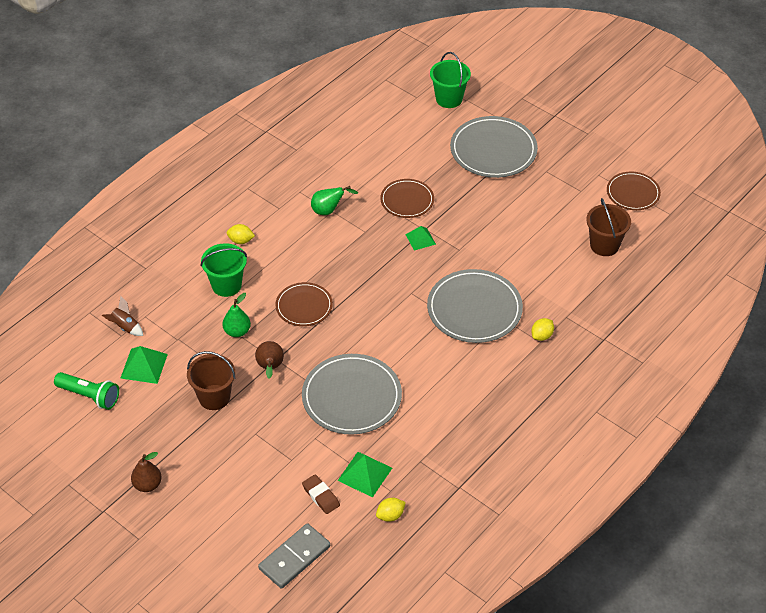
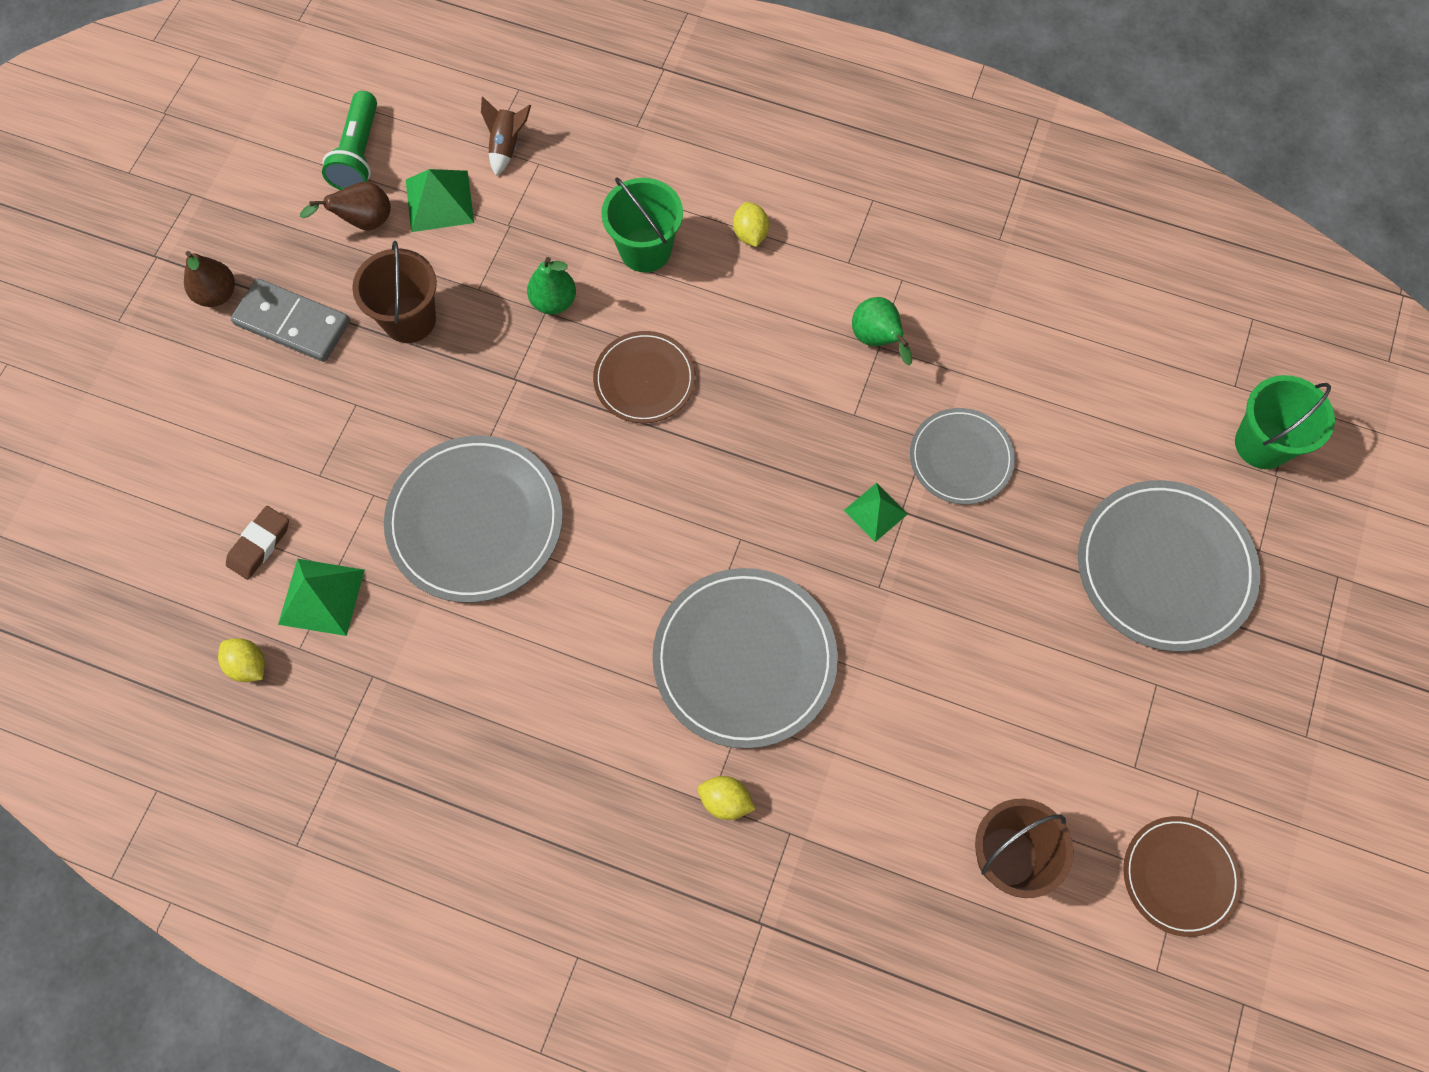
camera: 70 degrees right, 20 degrees up
(270, 368) = (495, 376): brown pear -> brown pear (363, 222)
(294, 558) = (132, 548): grey domino -> grey domino (292, 323)
(407, 200) = (961, 458): brown plate -> grey plate

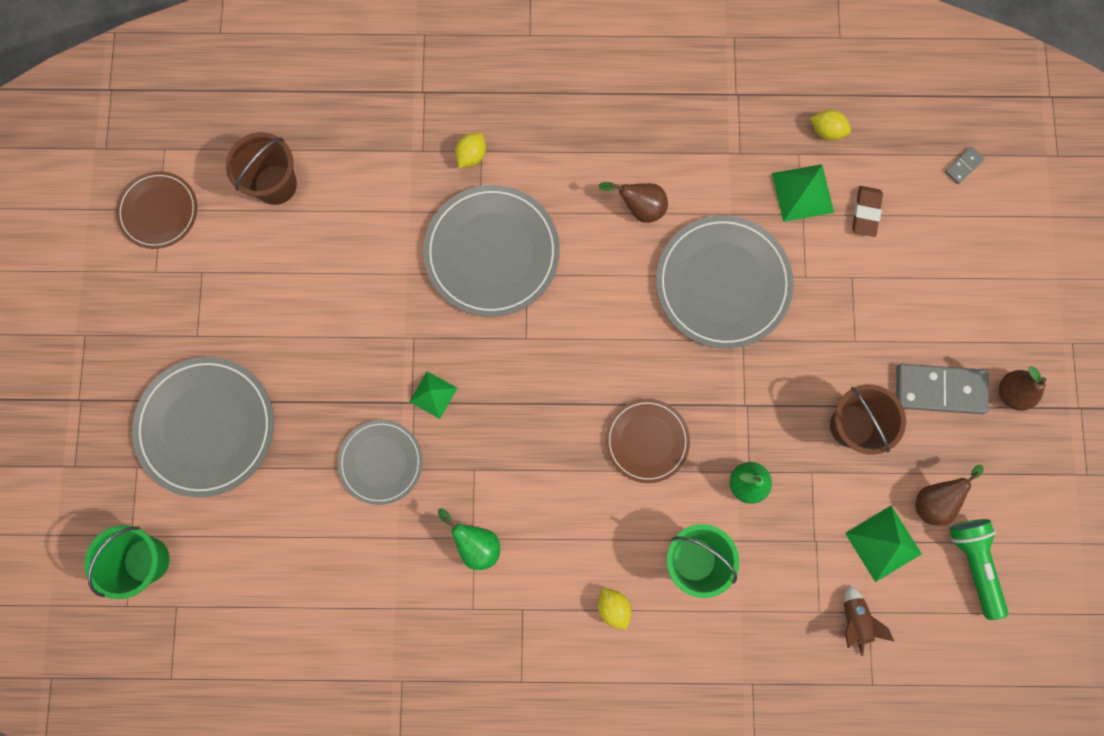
camera: 160 degrees right, 10 degrees up
(108, 559) = (963, 166): none -> grey domino
(534, 650) = (639, 208): none -> brown pear
(725, 801) = (471, 156): yellow lemon -> yellow lemon turned 60 degrees counterclockwise

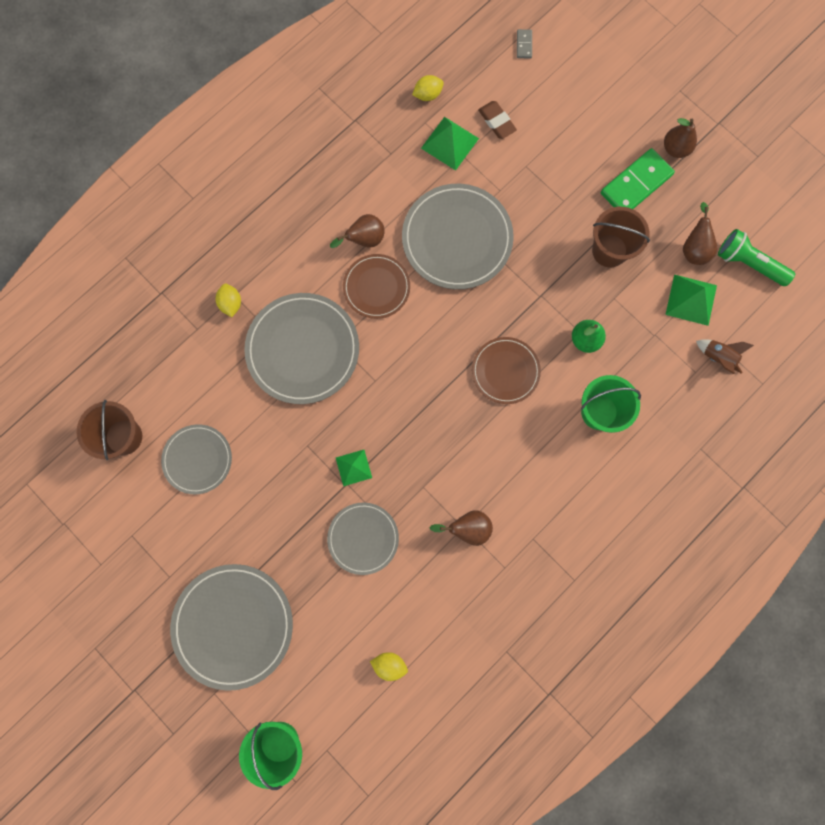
camera: 45 degrees left, 0 degrees up
(158, 211) = (63, 525): brown plate -> brown plate (376, 287)
(314, 261) = (197, 459): none -> grey plate
(476, 543) = (467, 528): green pear -> brown pear
(613, 607) = (582, 484): yellow lemon -> yellow lemon (389, 664)
(939, 389) = (636, 184): grey domino -> green domino

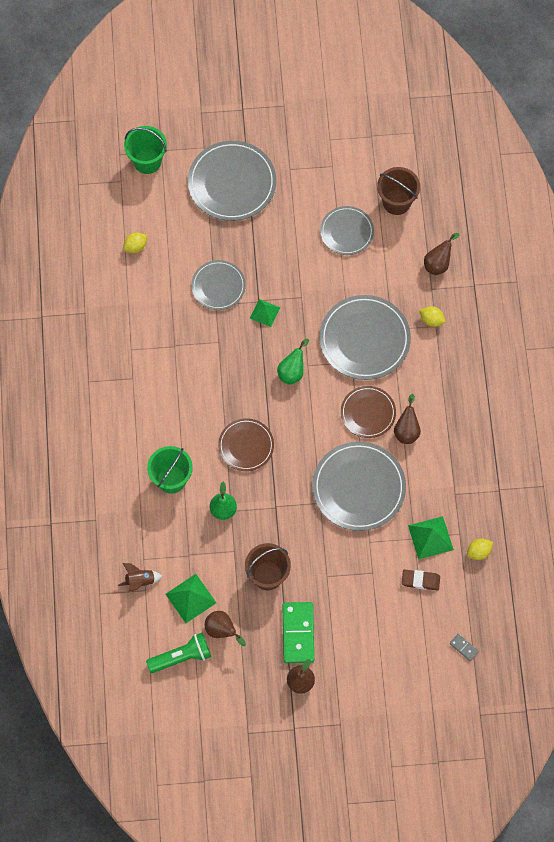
camera: 130 degrees right, 10 degrees down
(393, 390) = (292, 371): none -> green pear
(427, 95) = (478, 552): yellow lemon -> yellow lemon turned 45 degrees clockwise
(467, 528) = (171, 347): brown pear -> brown pear (438, 263)

